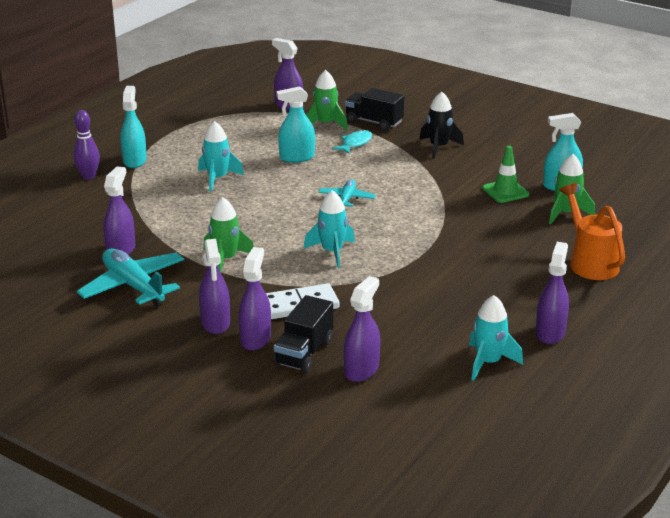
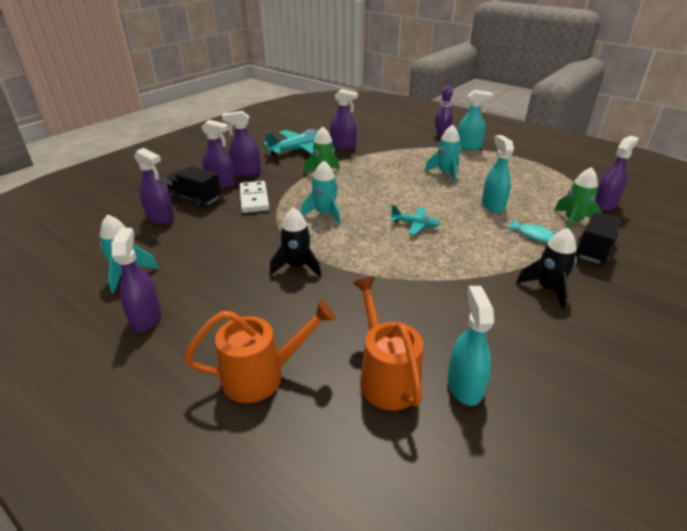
camera: 95 degrees right, 5 degrees up
(442, 260) = (297, 266): none -> black rocket
(505, 191) = (442, 329): green traffic cone -> none
(550, 333) = (146, 318): purple spray bottle -> purple spray bottle turned 120 degrees counterclockwise
(566, 213) = (386, 376): green rocket -> orange watering can

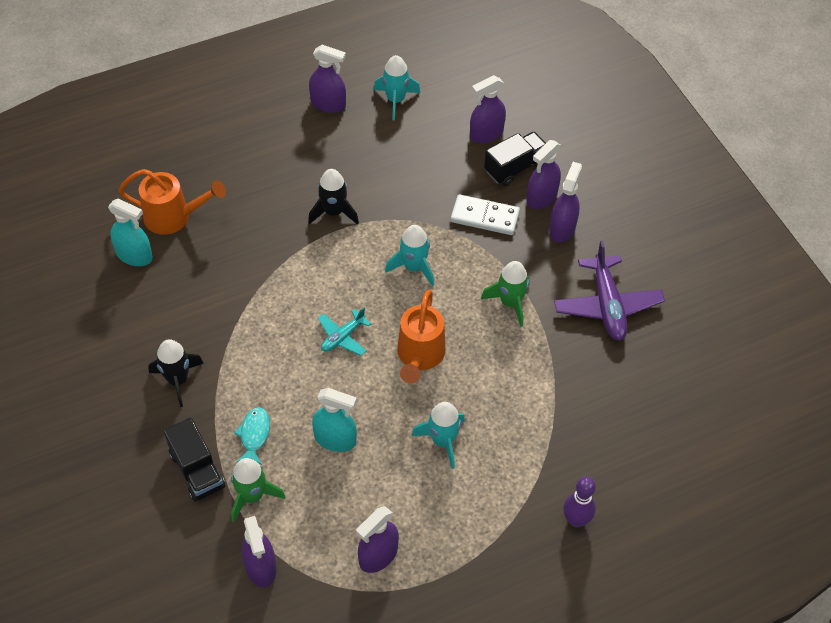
camera: 115 degrees right, 20 degrees up
(262, 376) = (223, 153): orange watering can -> orange watering can (419, 356)
(299, 150) = (607, 305): turquoise plane -> purple plane
(343, 146) = (596, 363): purple spray bottle -> purple spray bottle (378, 555)
(468, 147) = (511, 529): turquoise spray bottle -> none
(535, 235) = (254, 435): turquoise fish -> turquoise fish turned 120 degrees clockwise

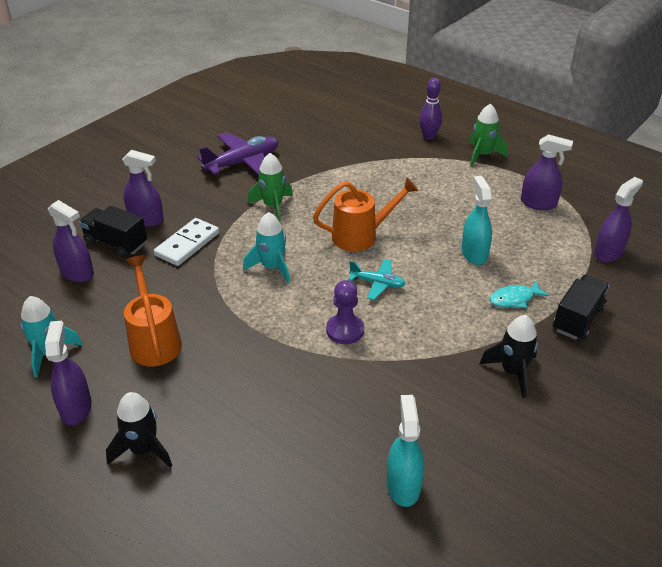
camera: 115 degrees left, 15 degrees down
(174, 217) = (325, 475): orange watering can -> orange watering can (154, 340)
(252, 496) = (564, 279): green rocket -> green rocket (482, 155)
(300, 287) = (345, 330): none -> purple pawn
(333, 212) = (238, 342): black rocket -> black rocket (143, 449)
(442, 441) = (424, 203): turquoise rocket -> none
(485, 217) = (187, 244): white domino -> white domino turned 45 degrees clockwise
(562, 228) = (176, 201): purple spray bottle -> none

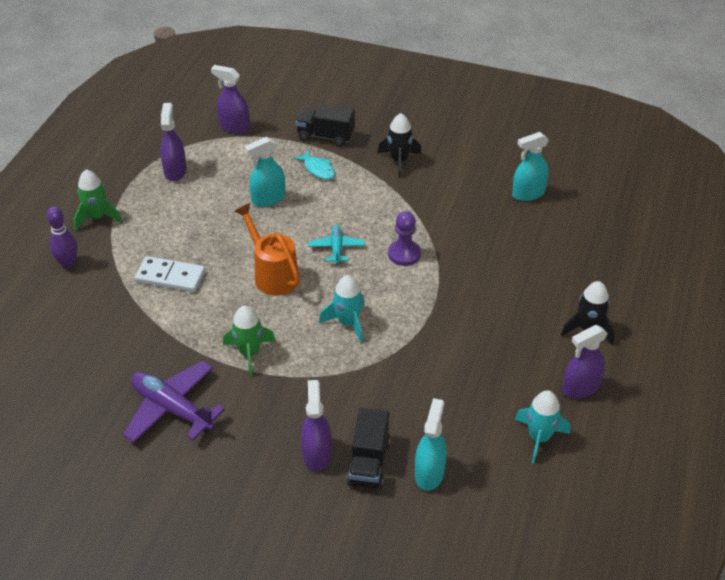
camera: 110 degrees left, 5 degrees up
(77, 273) = (429, 473): purple spray bottle -> turquoise spray bottle
(154, 340) = (482, 369): orange watering can -> none
(187, 244) = (342, 400): white domino -> white domino (170, 277)

